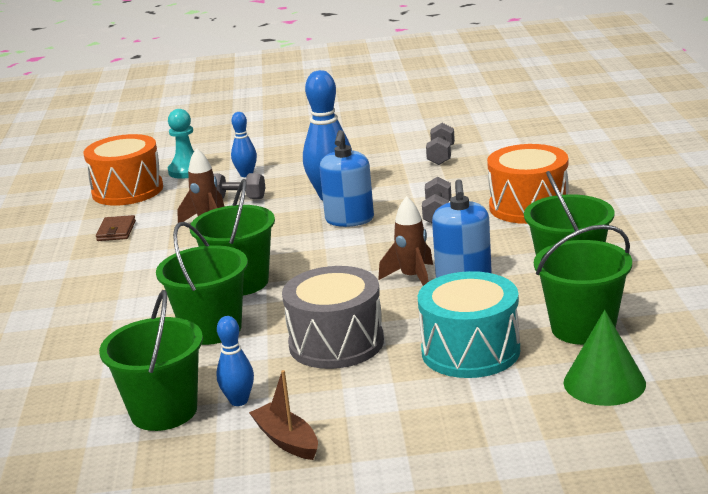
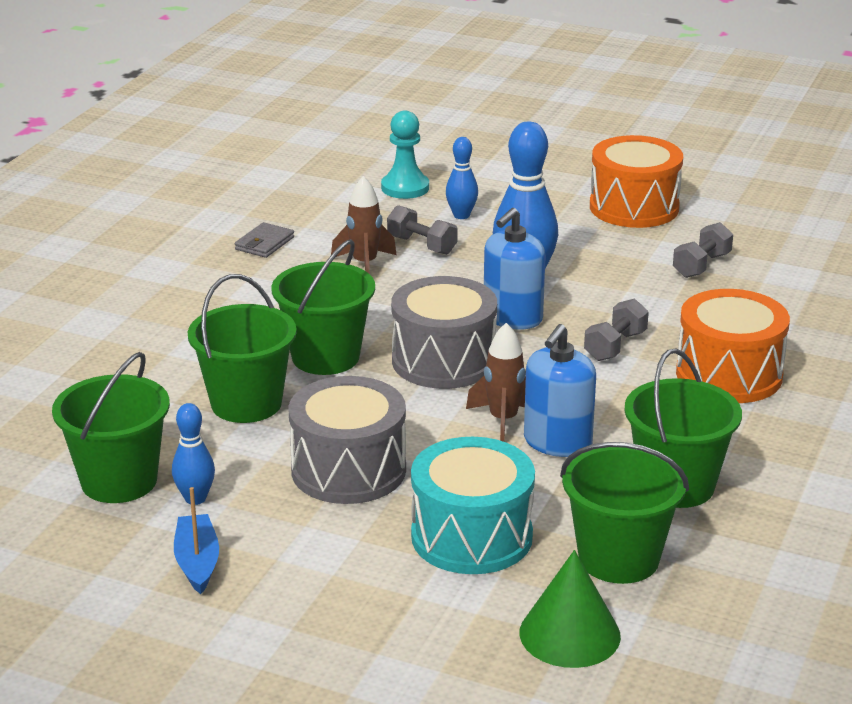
camera: 25 degrees right, 5 degrees up
(116, 231) = (264, 243): brown wallet -> grey wallet
(127, 190) = (321, 193): orange drum -> orange drum (634, 207)
(286, 440) = (197, 562): brown boat -> blue boat
(330, 258) = (443, 361): none -> grey drum

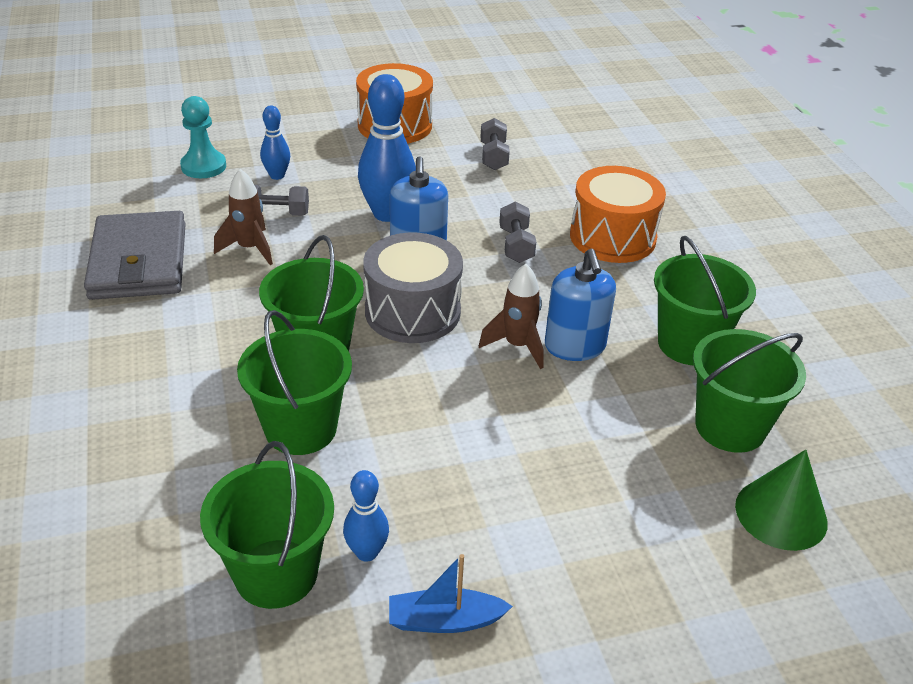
camera: 40 degrees left, 10 degrees up
(197, 562) = (444, 620): blue boat -> blue boat turned 45 degrees counterclockwise
(264, 243) = (139, 261): grey wallet -> grey wallet, size x2.32
(348, 470) = (459, 451): grey drum -> none
(471, 536) = (618, 464): turquoise drum -> none

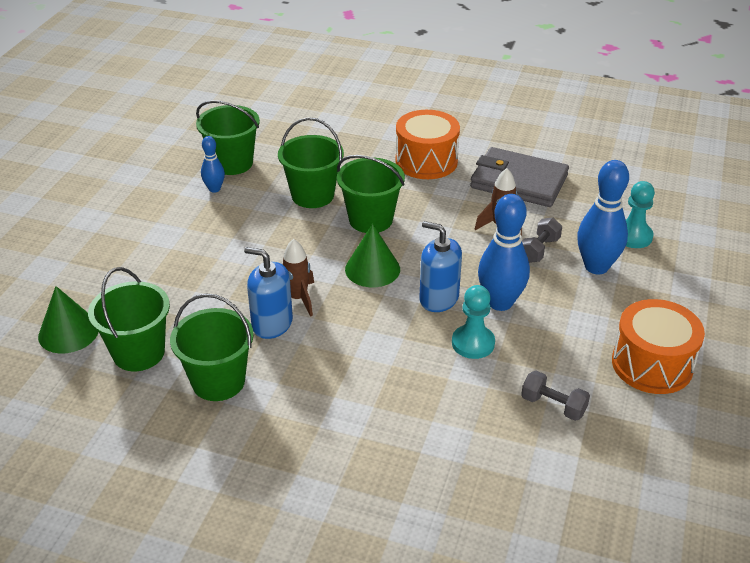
camera: 125 degrees right, 0 degrees up
(277, 175) = (596, 267): blue bowling pin -> blue bowling pin, size x1.86
(412, 311) = (372, 269): grey drum -> green cone
(444, 620) = (156, 196): blue boat -> none
(462, 212) = (473, 343): none -> turquoise pawn
(516, 245) = (405, 352): grey dumbbell -> none
(612, 237) = (370, 415): orange drum -> orange drum (426, 161)

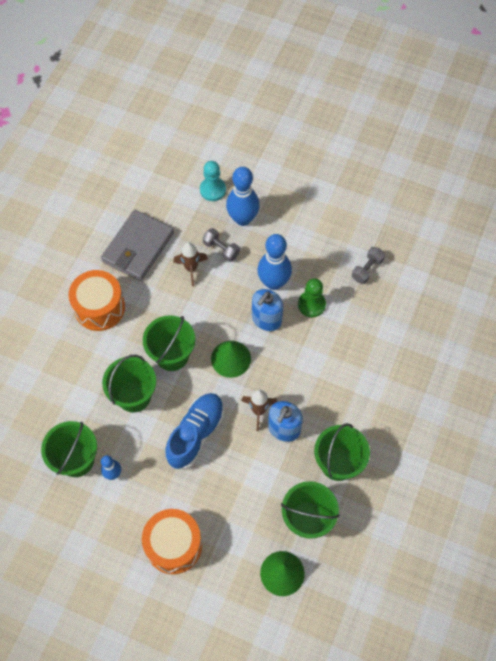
camera: 85 degrees left, 25 degrees up
(263, 246) = (196, 434): none -> blue shoe
(473, 343) = (311, 304): turquoise pawn -> green pawn
(652, 364) = (336, 210): orange drum -> orange drum (174, 545)

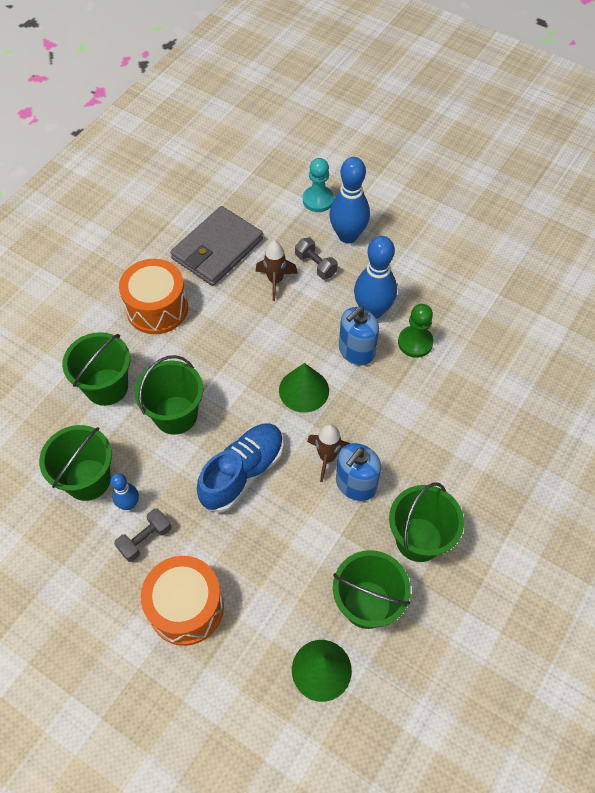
camera: 10 degrees right, 5 degrees down
(172, 355) = (232, 375): green bucket -> green bucket (107, 387)
(367, 269) = (490, 312): grey dumbbell -> grey dumbbell (145, 539)

